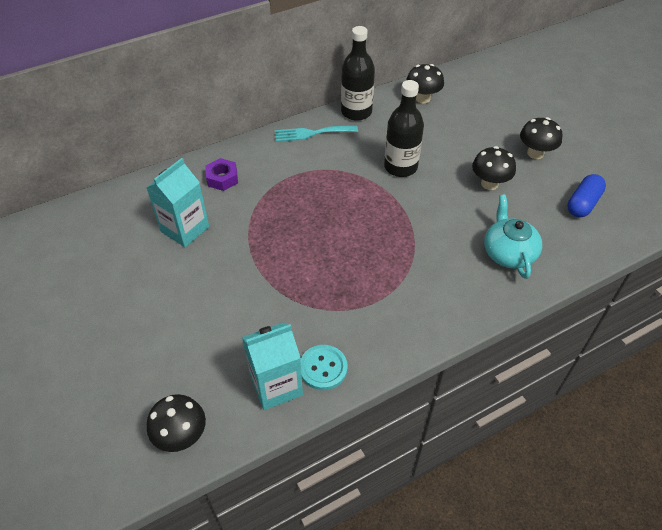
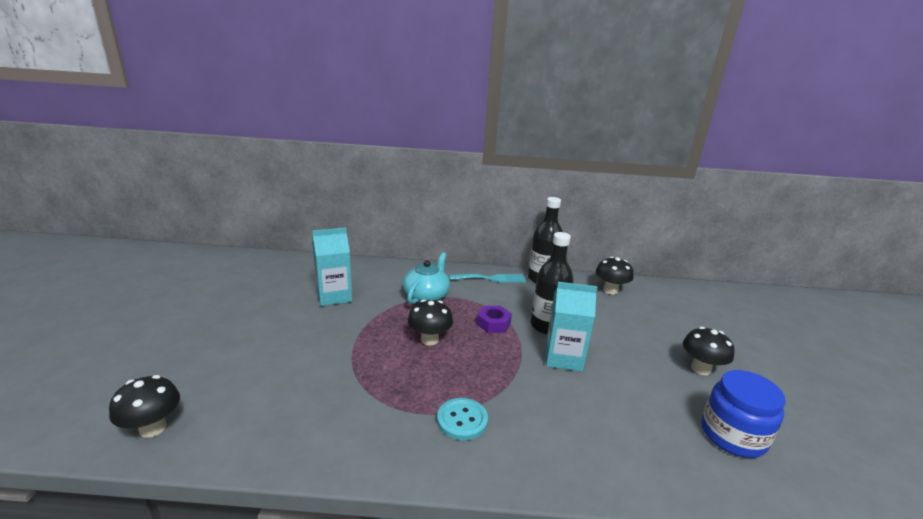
camera: 30 degrees right, 25 degrees down
(222, 178) = (395, 279): purple nut -> purple nut (493, 324)
(276, 385) = (265, 433): turquoise carton -> turquoise carton (563, 358)
(311, 133) = (491, 278): turquoise fork -> turquoise fork turned 150 degrees clockwise
(323, 368) = (318, 442): turquoise button -> turquoise button (462, 420)
(489, 183) = (628, 372): black mushroom -> black mushroom (429, 339)
(508, 252) = (602, 439): turquoise teapot -> turquoise teapot (426, 295)
(583, 203) = (732, 435): blue capsule -> blue jar

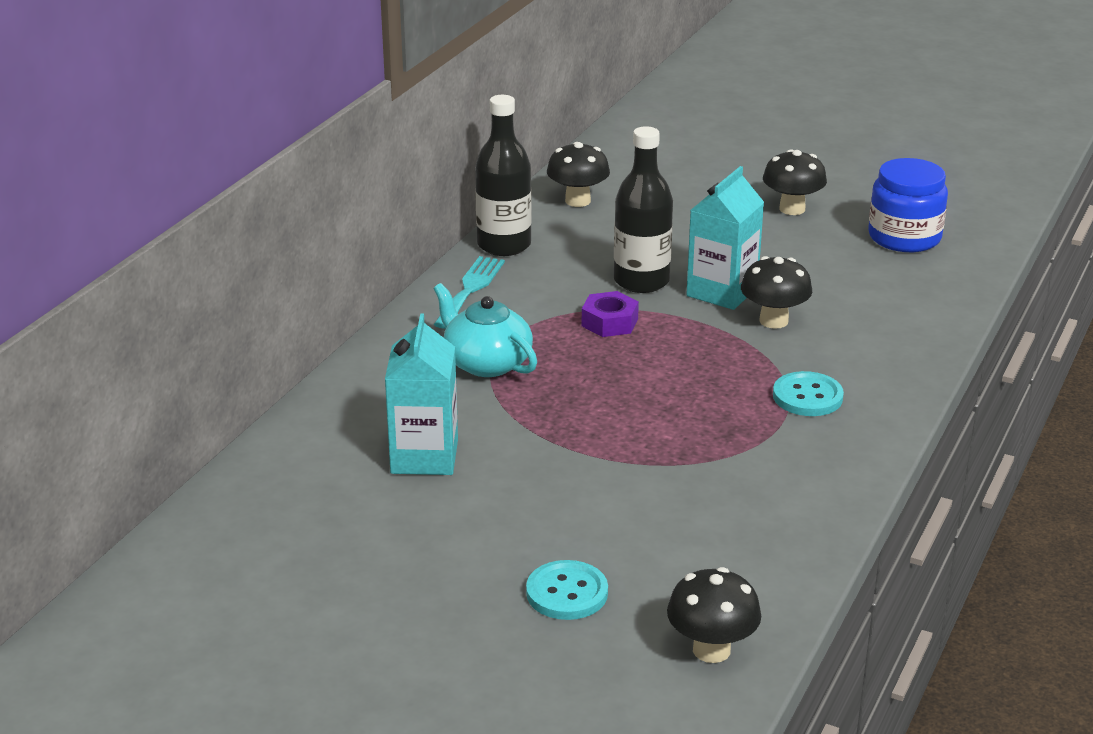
camera: 65 degrees left, 5 degrees up
(217, 360) = (567, 593): none -> turquoise button
(429, 339) = (620, 385): black mushroom -> black mushroom (773, 321)

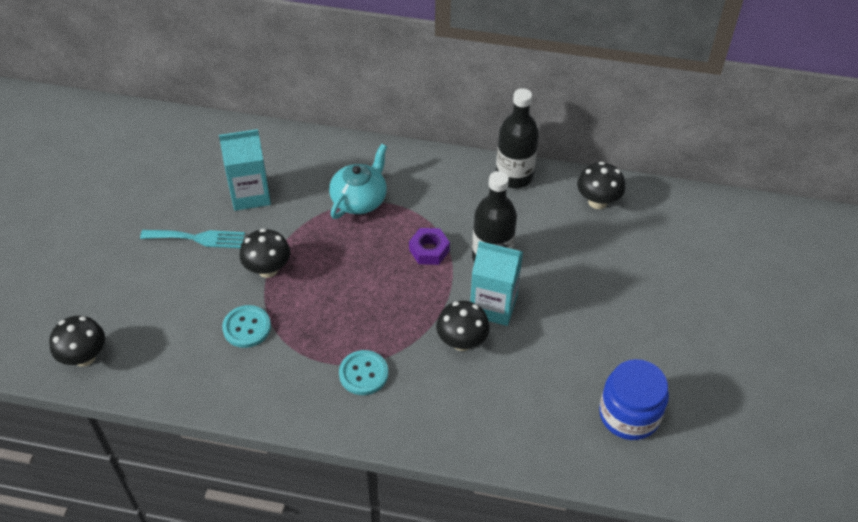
camera: 75 degrees right, 20 degrees up
(470, 289) = (448, 172): turquoise fork -> turquoise fork (198, 238)
(567, 593) = (130, 283): turquoise button -> turquoise button (247, 327)
(792, 209) = (645, 332): black mushroom -> black mushroom (268, 269)

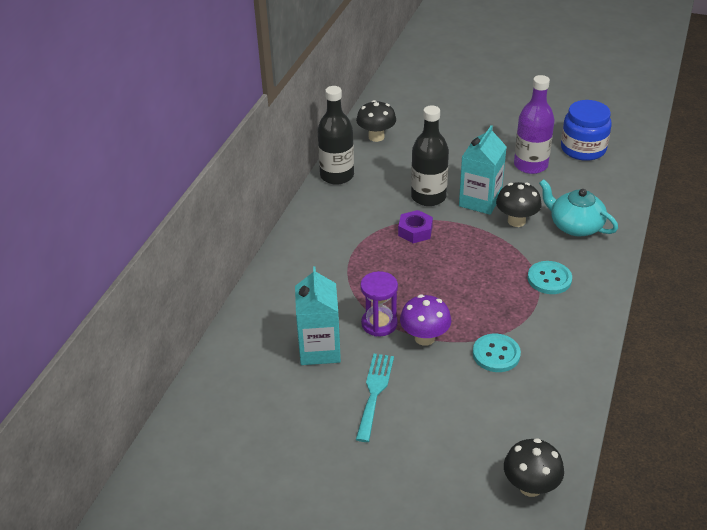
camera: 80 degrees left, 10 degrees down
(268, 269) = (424, 338): black mushroom -> purple mushroom
(285, 233) = (379, 324): none -> purple hourglass
(359, 199) = (344, 270): turquoise teapot -> turquoise teapot (575, 226)
(577, 355) = (530, 165): none -> purple bottle

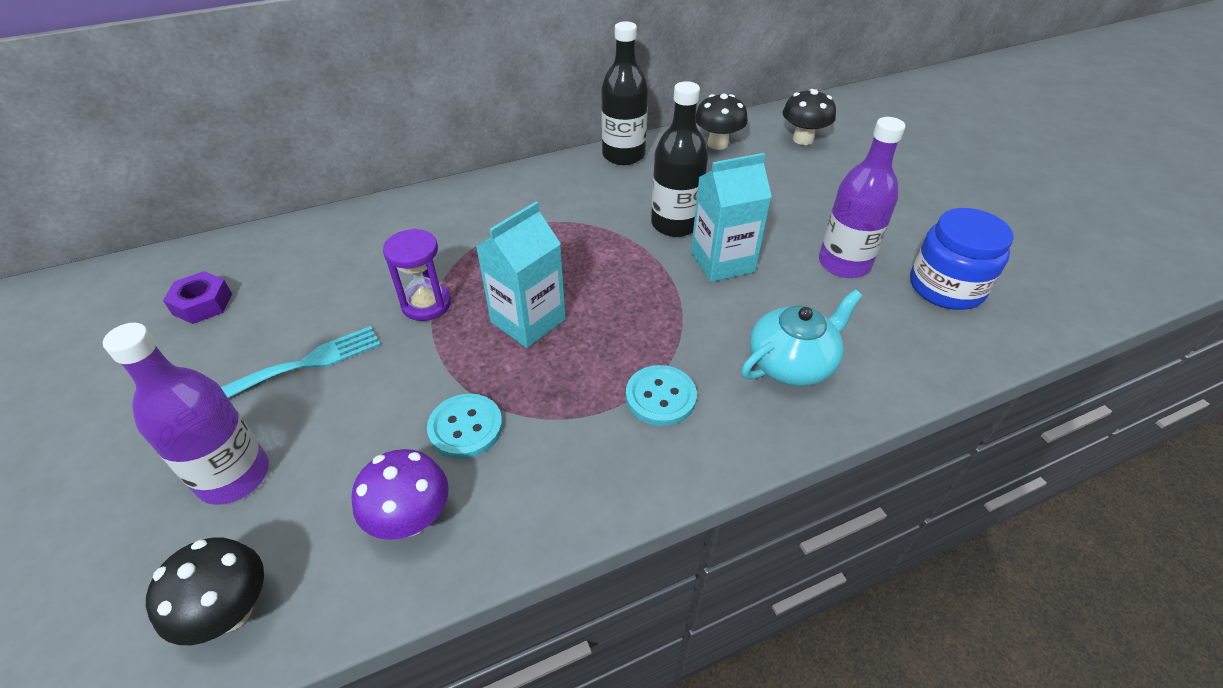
camera: 45 degrees right, 5 degrees up
(319, 349) = (345, 287): turquoise carton -> turquoise carton (528, 321)
(415, 231) = (607, 246): purple nut -> purple nut (202, 304)
(424, 338) = (436, 350): purple mushroom -> purple mushroom (411, 519)
(436, 455) = (234, 476): none -> purple bottle
(516, 221) = (729, 308): black mushroom -> black mushroom (803, 139)
(575, 226) = (792, 363): turquoise teapot -> turquoise teapot turned 60 degrees clockwise

